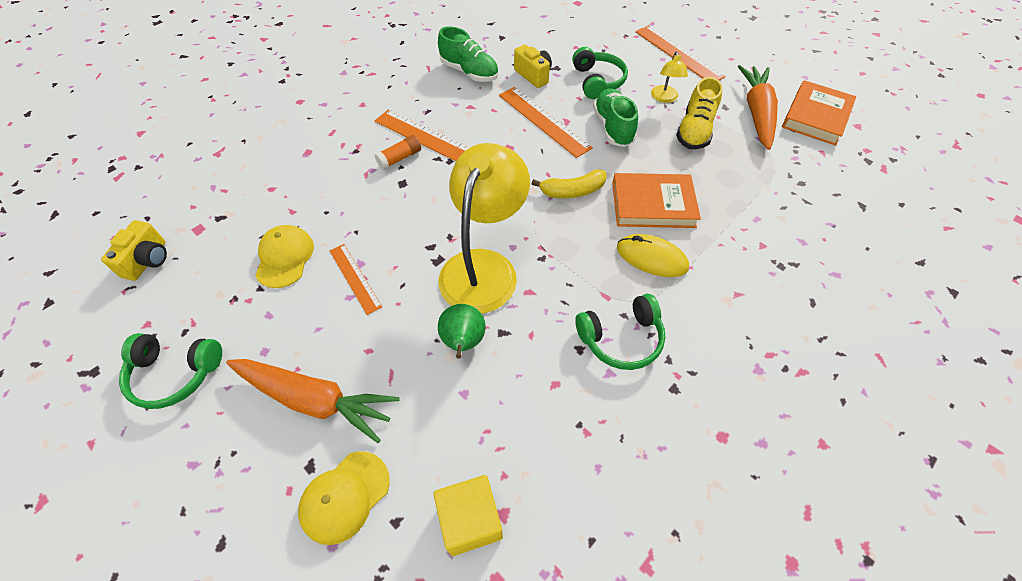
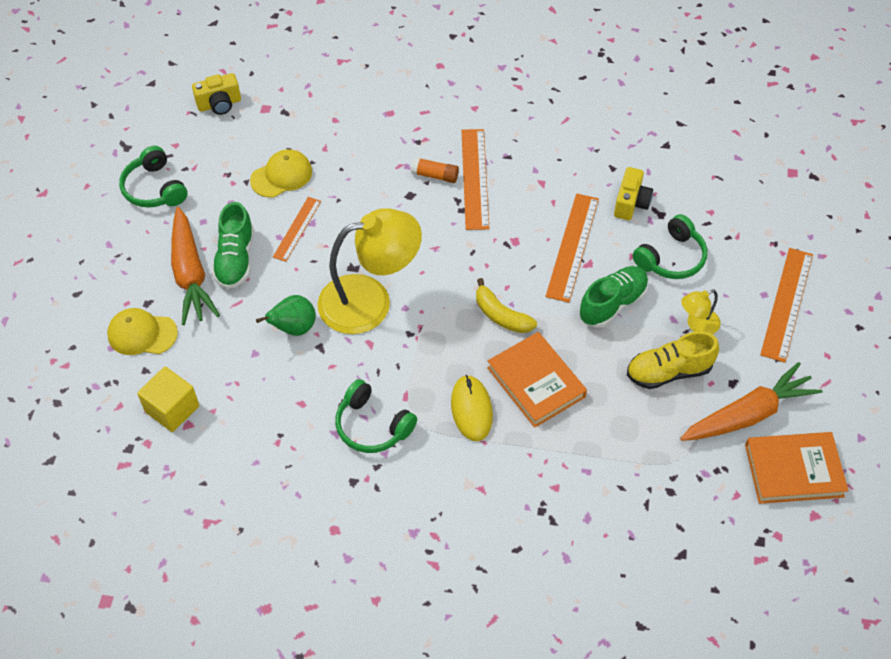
camera: 55 degrees right, 0 degrees up
(469, 72) = (588, 153): green shoe -> green shoe (235, 259)

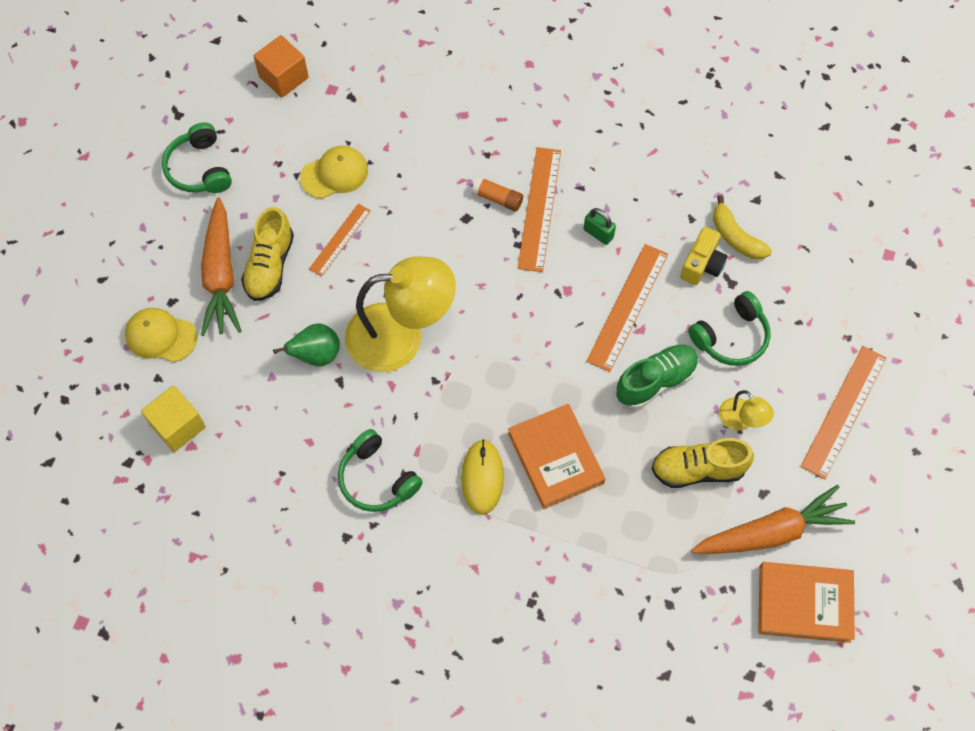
camera: 10 degrees right, 10 degrees up
(219, 104) = (283, 77): yellow camera -> orange cube
(235, 259) = (270, 265): green shoe -> yellow shoe
(501, 315) = (535, 375): yellow banana -> yellow banana (735, 237)
(532, 191) = (598, 233): none -> green padlock
(697, 325) = (741, 420): yellow lamp -> yellow lamp turned 105 degrees counterclockwise

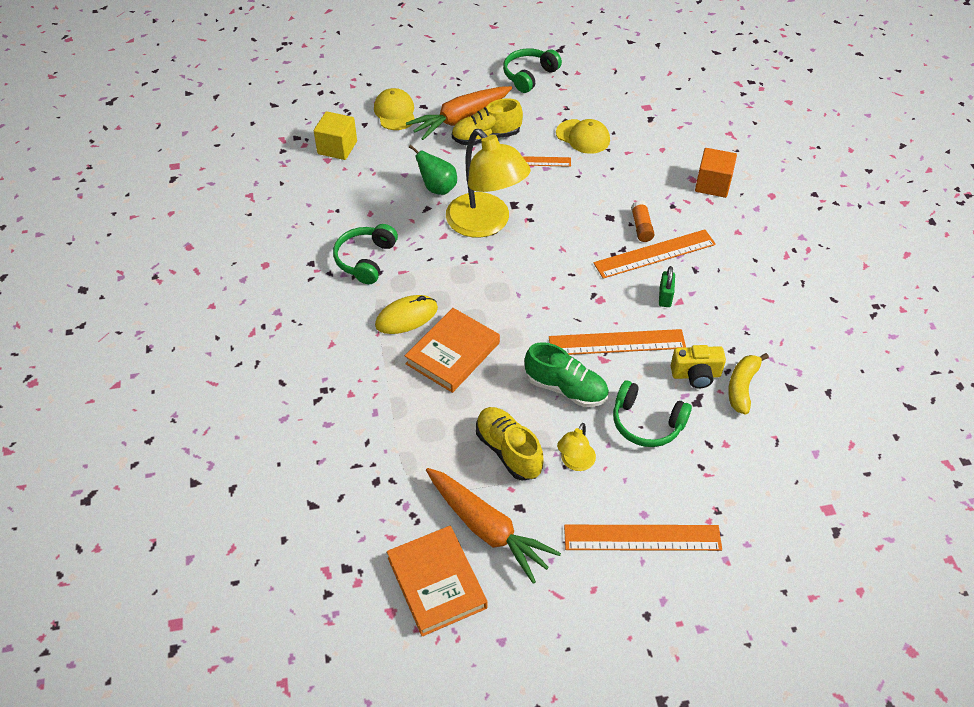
camera: 60 degrees right, 15 degrees down
(283, 77) = (633, 82): orange cube -> orange cube (712, 184)

